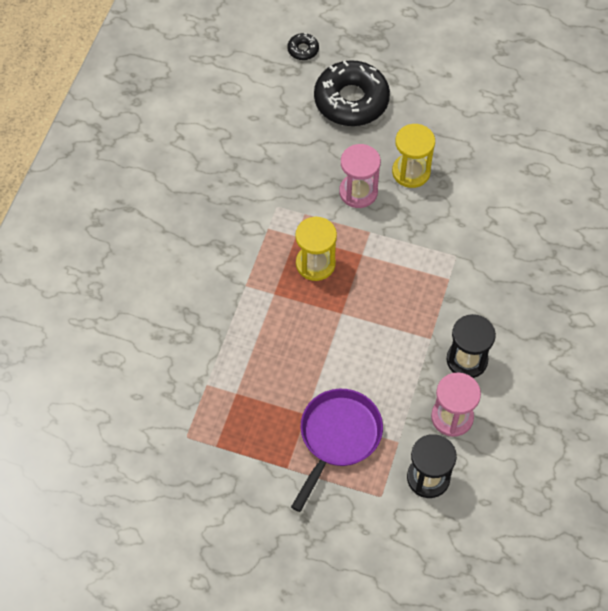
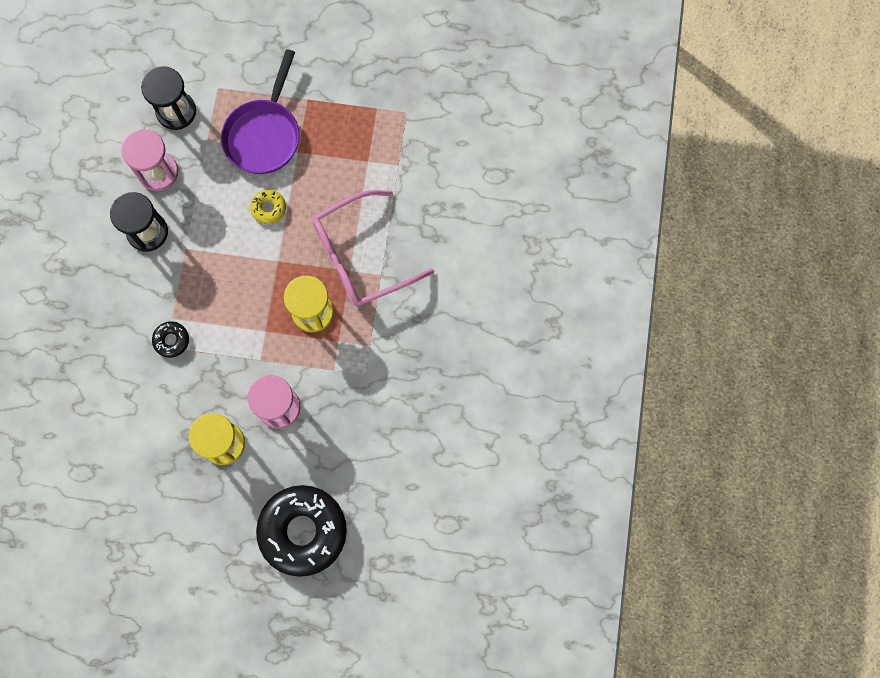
camera: 170 degrees right, 15 degrees up
(261, 305) = (361, 257): none -> pink glasses
(303, 50) = (371, 597): black donut -> black donut (171, 340)
(343, 363) = (268, 208): none -> yellow donut

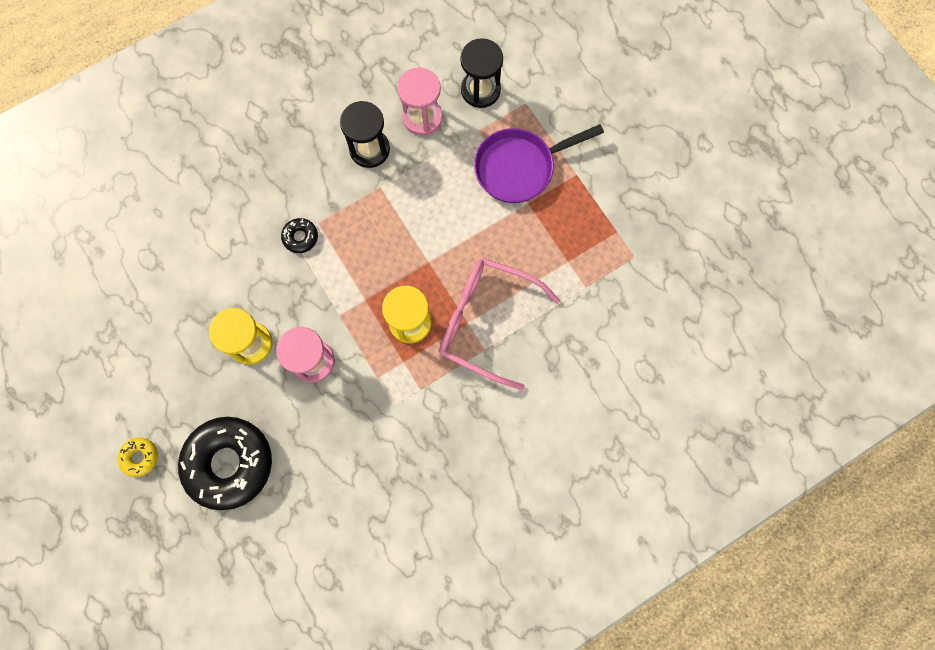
camera: 50 degrees right, 0 degrees up
(268, 208) = (464, 220): yellow donut -> yellow donut (140, 457)

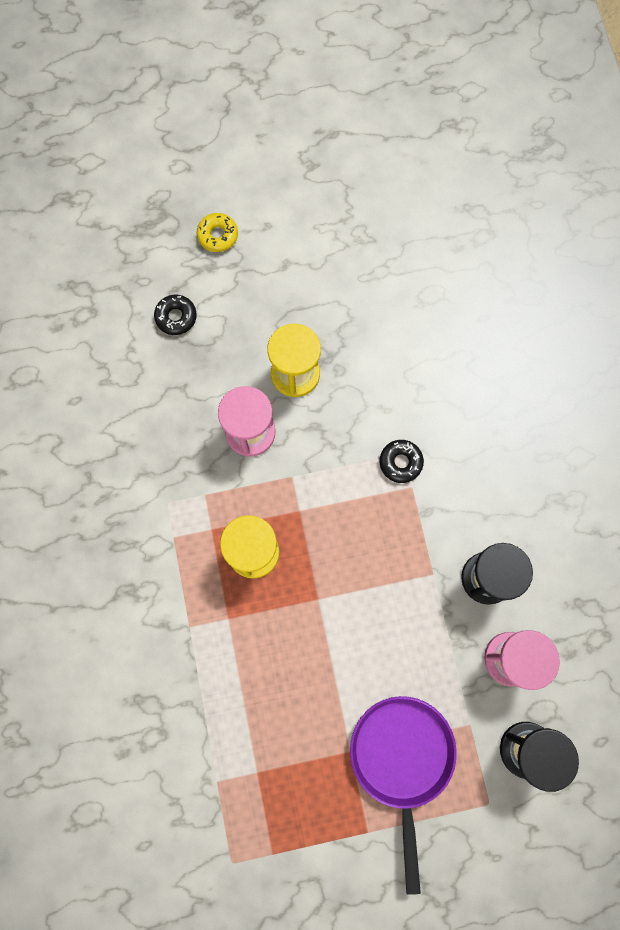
camera: 110 degrees right, 0 degrees up
(229, 463) = (176, 317): black donut -> black donut, size x0.43
(486, 322) = (221, 641): pink glasses -> none

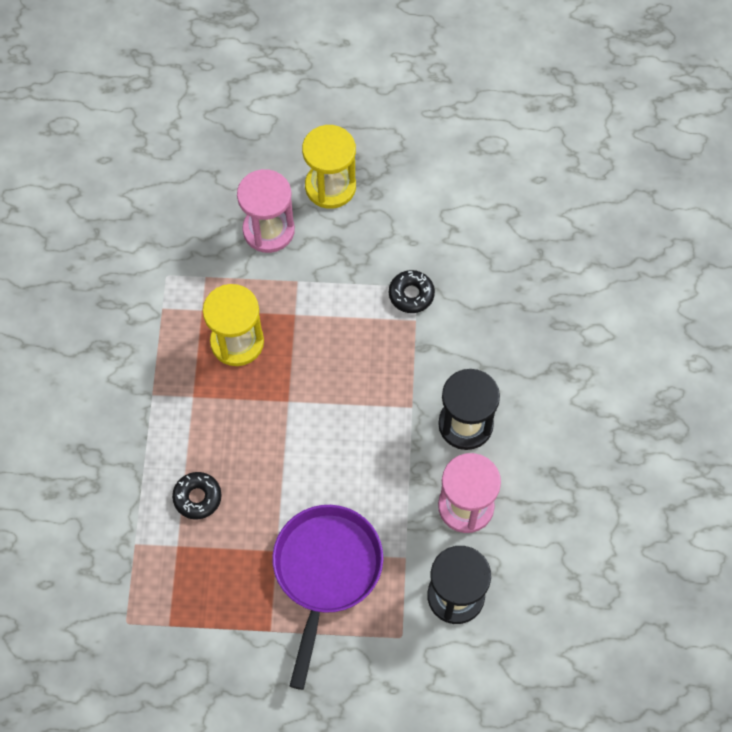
camera: 15 degrees right, 10 degrees down
(176, 317) = (228, 106): black donut -> black donut (197, 497)
(218, 235) = (293, 40): yellow donut -> none

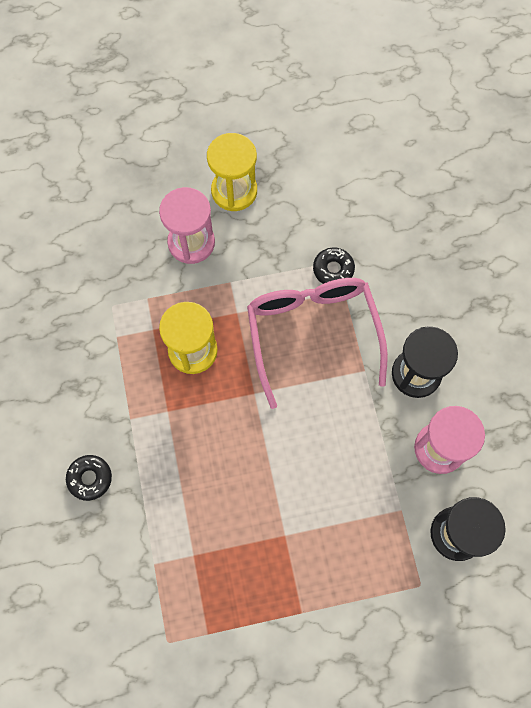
camera: 15 degrees left, 5 degrees up
(197, 497) = (199, 504): black donut -> black donut (90, 478)
(326, 572) = (335, 543): purple pan -> none
(368, 355) = (312, 333): none -> pink glasses

